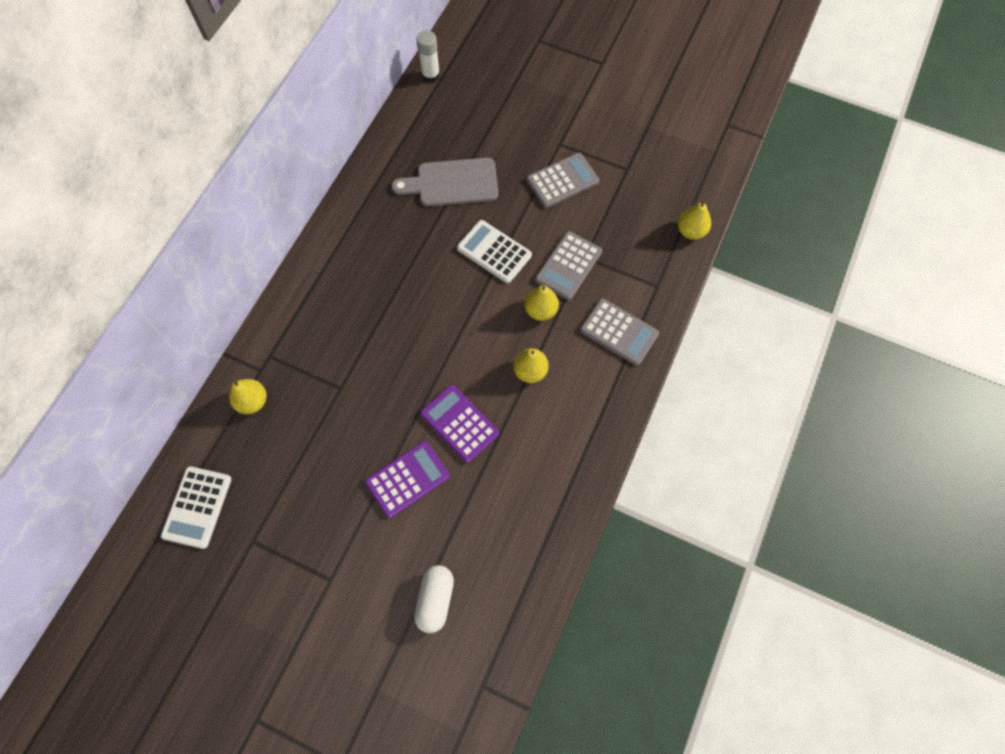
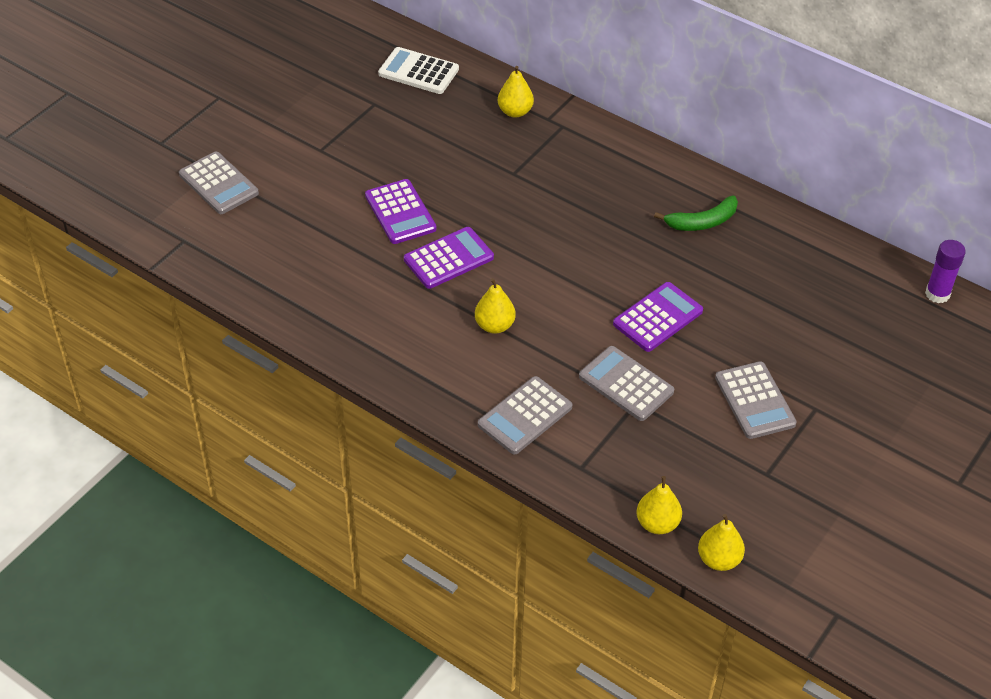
camera: 100 degrees right, 20 degrees down
(379, 231) = (702, 222): none -> green banana
(395, 675) = (218, 184): none -> grey calculator
(431, 75) = (937, 294): white glue stick -> purple glue stick
(435, 599) = (275, 218): white capsule -> none
(452, 183) = (763, 293): grey cutting board -> none
(494, 252) = (658, 317): white calculator -> purple calculator
(540, 310) = (570, 347): yellow pear -> yellow pear (719, 559)

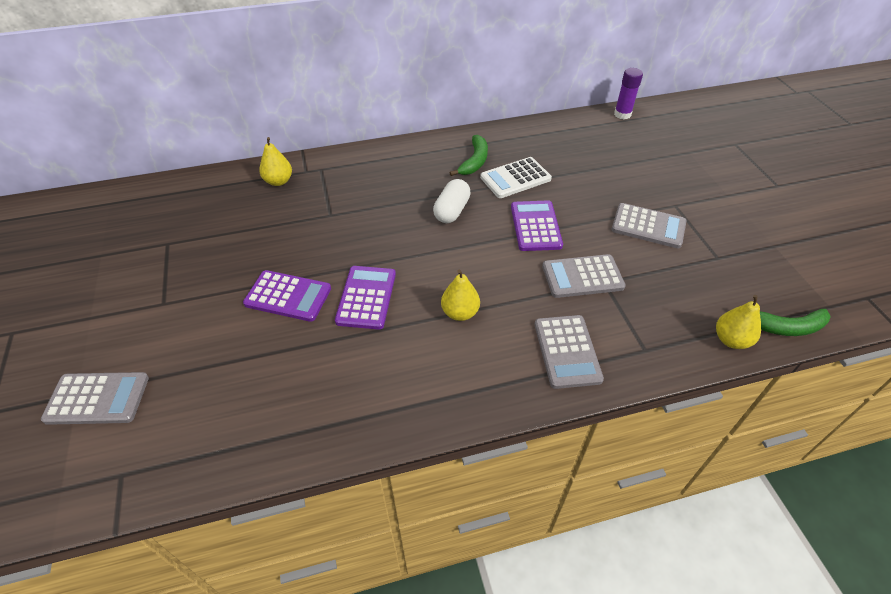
camera: 50 degrees left, 0 degrees up
(418, 71) = (175, 203): white calculator -> white calculator (515, 178)
(611, 248) = (452, 211): none -> white capsule
(719, 559) = (785, 327): yellow pear -> green banana

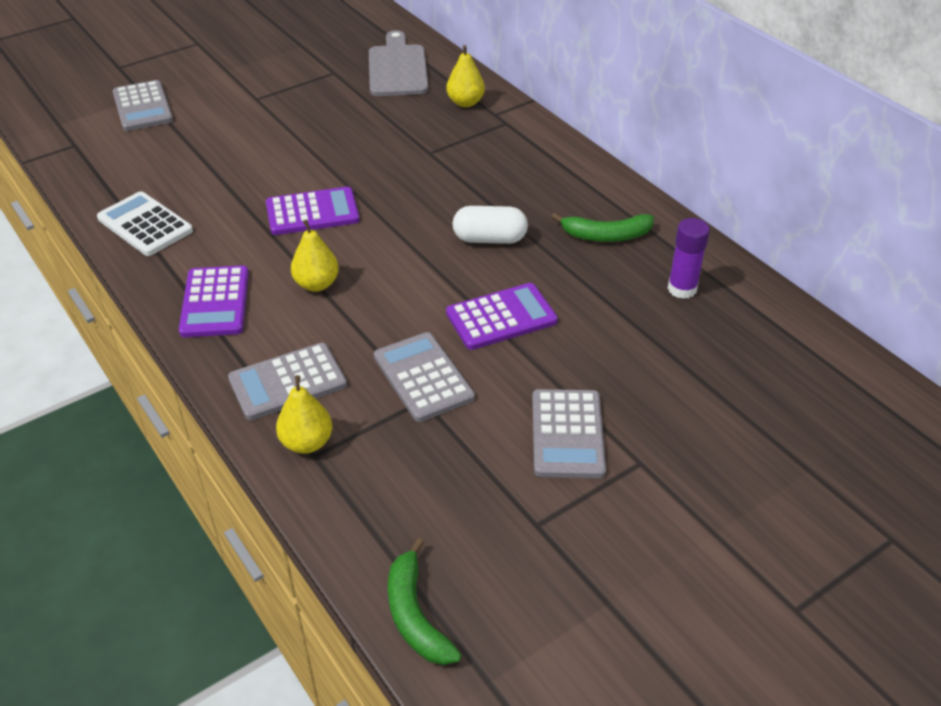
camera: 70 degrees right, 5 degrees down
(196, 204) = (398, 68): none -> grey cutting board
(288, 296) = (293, 163): purple calculator -> purple calculator (215, 302)
(515, 178) = (594, 280): white calculator -> white calculator (145, 225)
(622, 114) = (860, 370): purple glue stick -> purple glue stick (682, 289)
(731, 340) = (364, 546): yellow pear -> yellow pear (307, 442)

